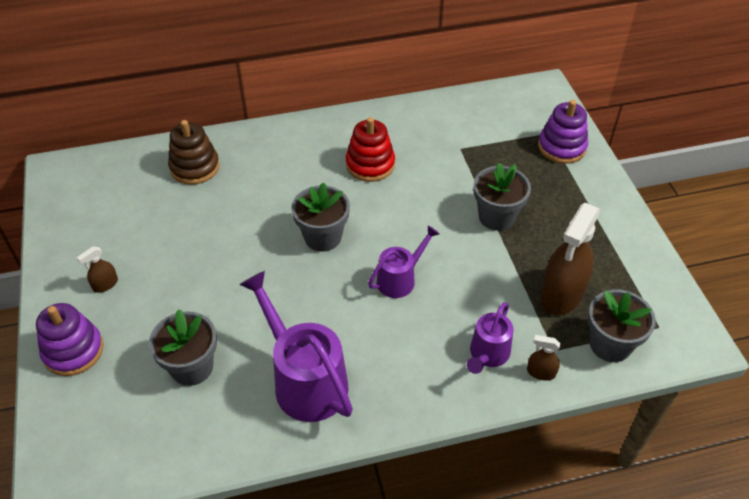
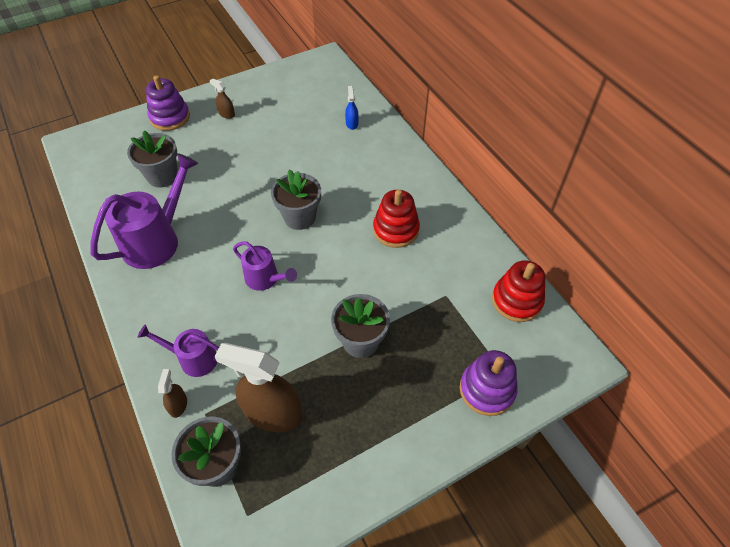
camera: 75 degrees right, 5 degrees up
(195, 167) = (352, 123): brown stacking toy -> blue spray bottle
(478, 107) = (516, 301): none -> red stacking toy

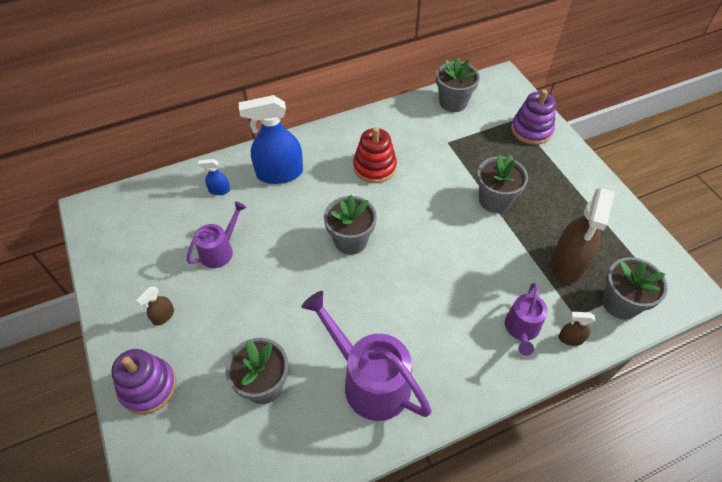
camera: 85 degrees left, 0 degrees up
(265, 279) = (428, 270): purple watering can -> purple watering can (220, 250)
(377, 159) = (279, 173): none -> blue spray bottle
(516, 301) = (453, 102): red stacking toy -> grey flower pot

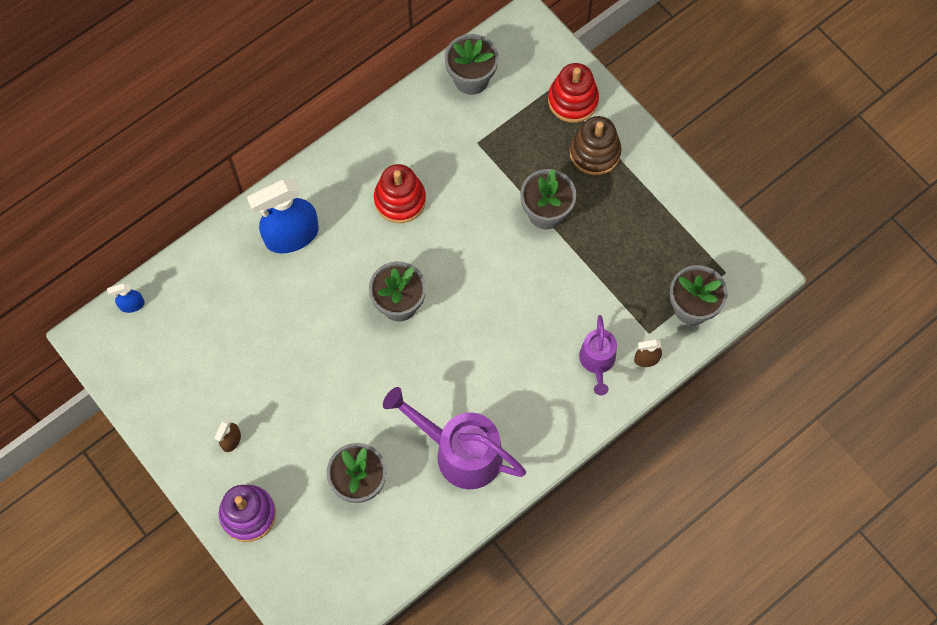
camera: 15 degrees left, 15 degrees up
(219, 190) = (230, 276): blue spray bottle -> blue spray bottle (132, 305)
(220, 250) = (261, 351): purple watering can -> none
(531, 130) = (573, 100): purple stacking toy -> red stacking toy
(544, 167) = (594, 152): none -> brown stacking toy
(568, 264) = (635, 274): brown spray bottle -> none

